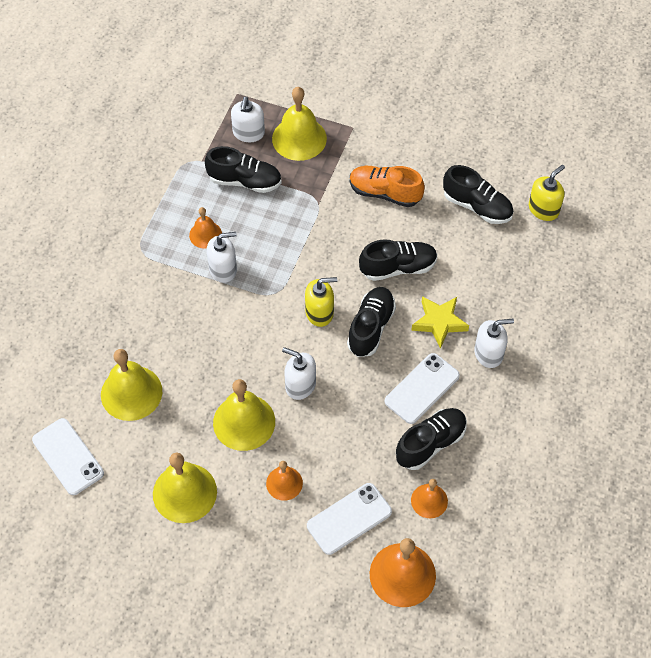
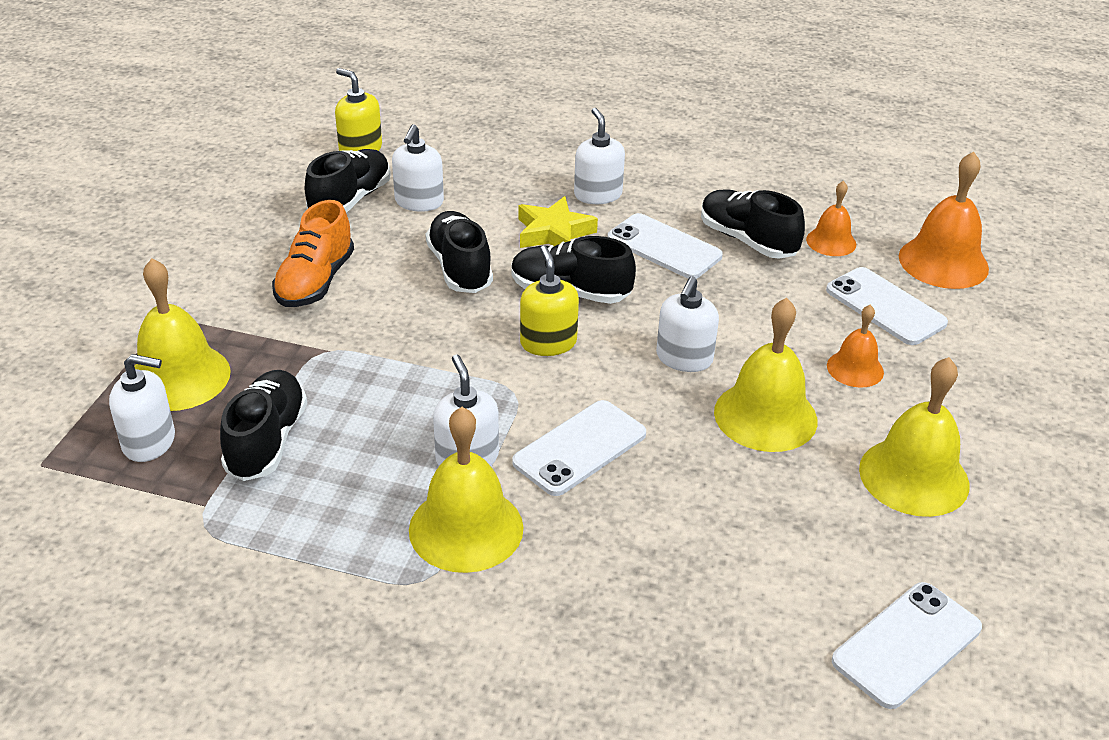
camera: 95 degrees left, 20 degrees down
(131, 393) = (747, 563): yellow bell -> yellow bell (466, 528)
(205, 234) = (388, 486): orange bell -> none
(225, 322) = (579, 448): none -> white phone
(475, 245) = (419, 202): none -> white soap dispenser

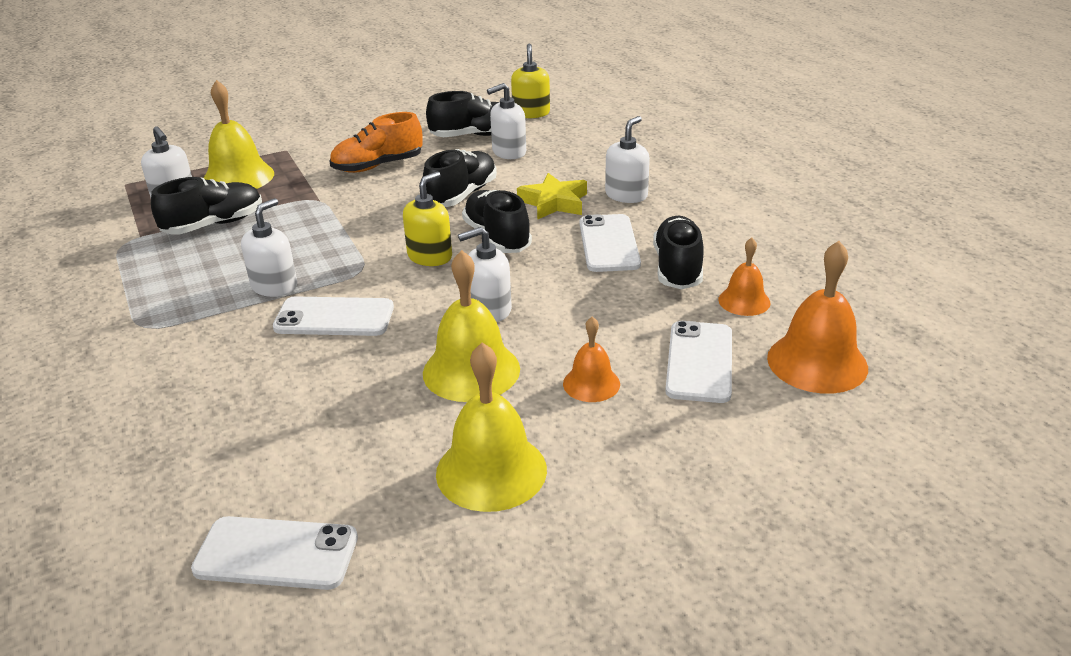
camera: 50 degrees right, 5 degrees down
(466, 528) = (207, 317): yellow bell -> none

